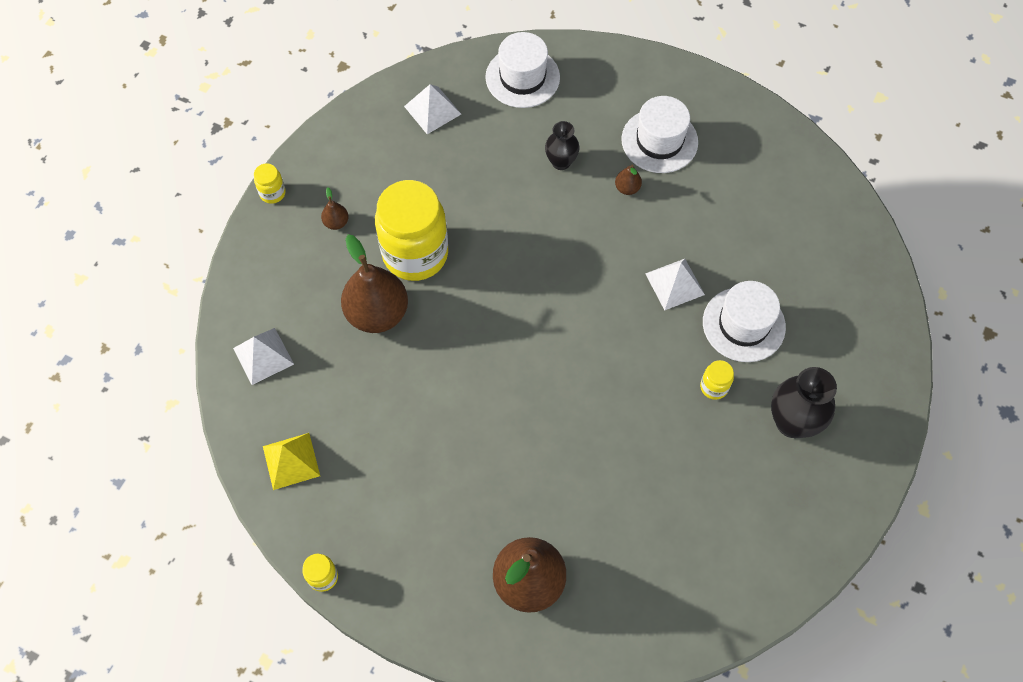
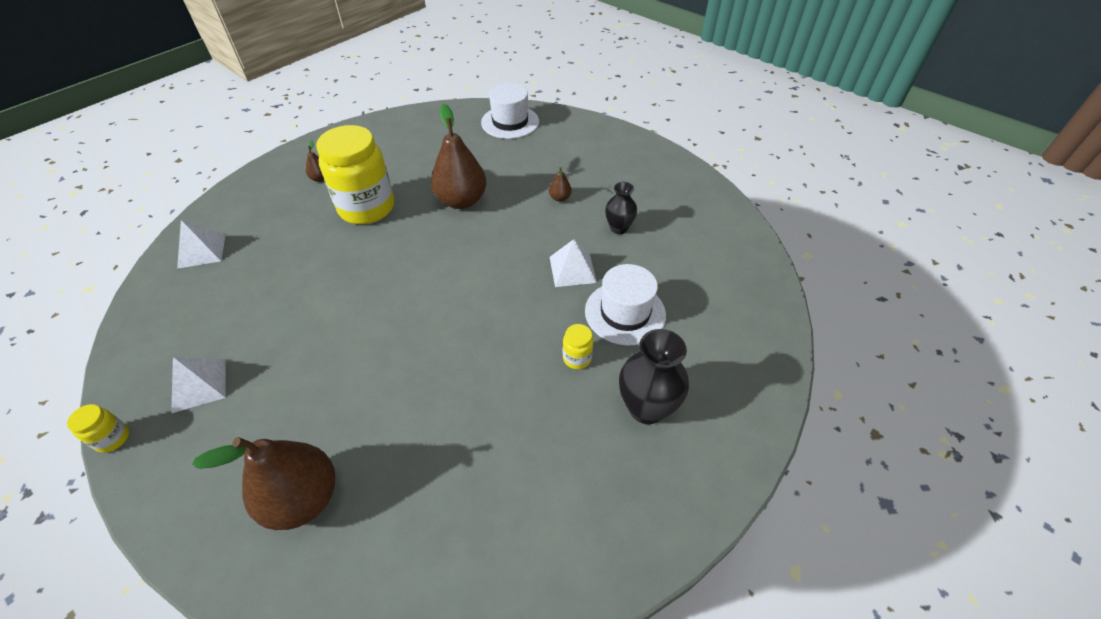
camera: 15 degrees right, 15 degrees down
(272, 193) = (287, 154): yellow jar -> none
(291, 461) = (163, 331): yellow pyramid -> none
(377, 313) = (311, 240): brown pear -> brown pear (461, 201)
(432, 110) = (433, 129): white pyramid -> white pyramid (199, 385)
(561, 162) = (514, 173): black vase -> black vase (618, 228)
(659, 141) = (599, 174): white hat -> none

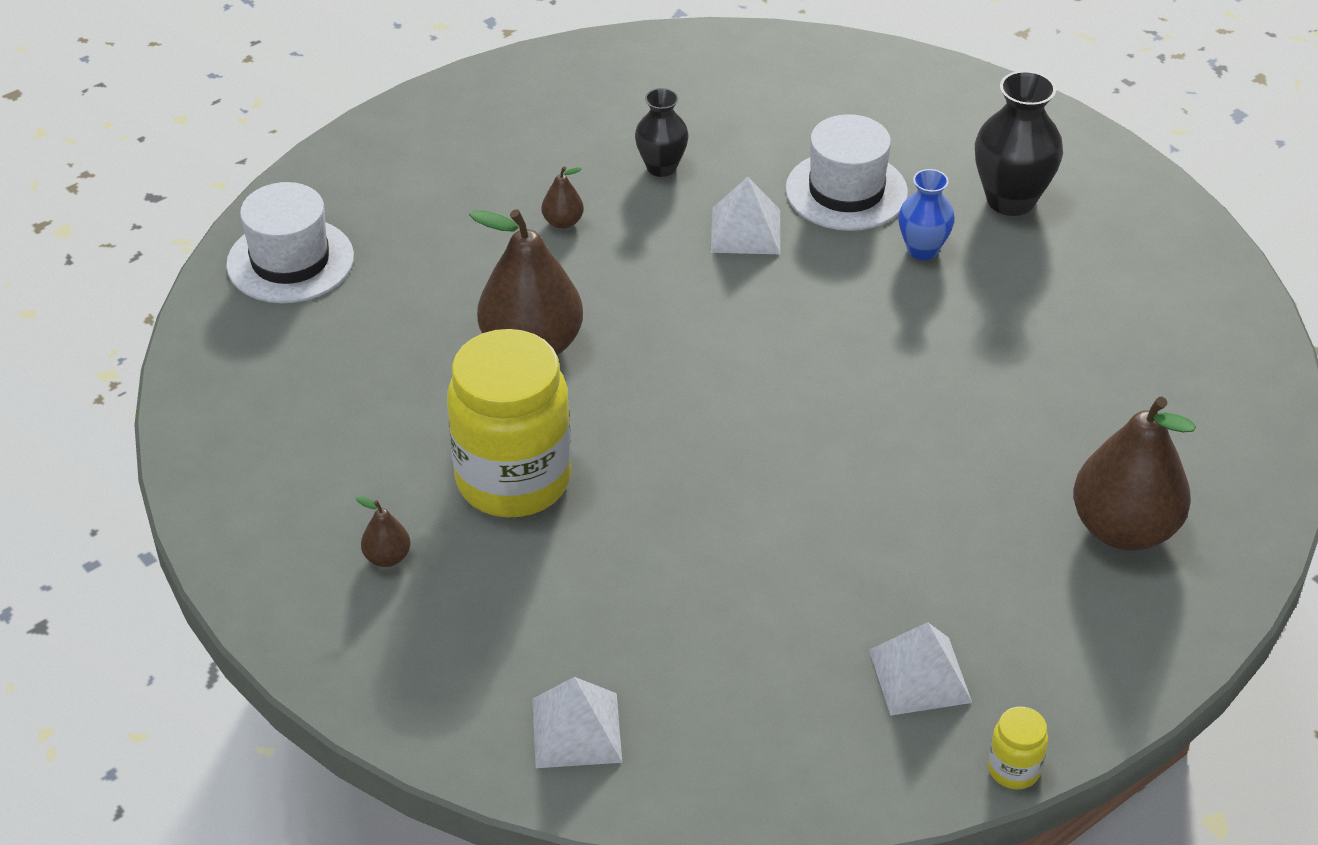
camera: 80 degrees left, 5 degrees down
(577, 358) = (922, 250): yellow jar -> blue vase

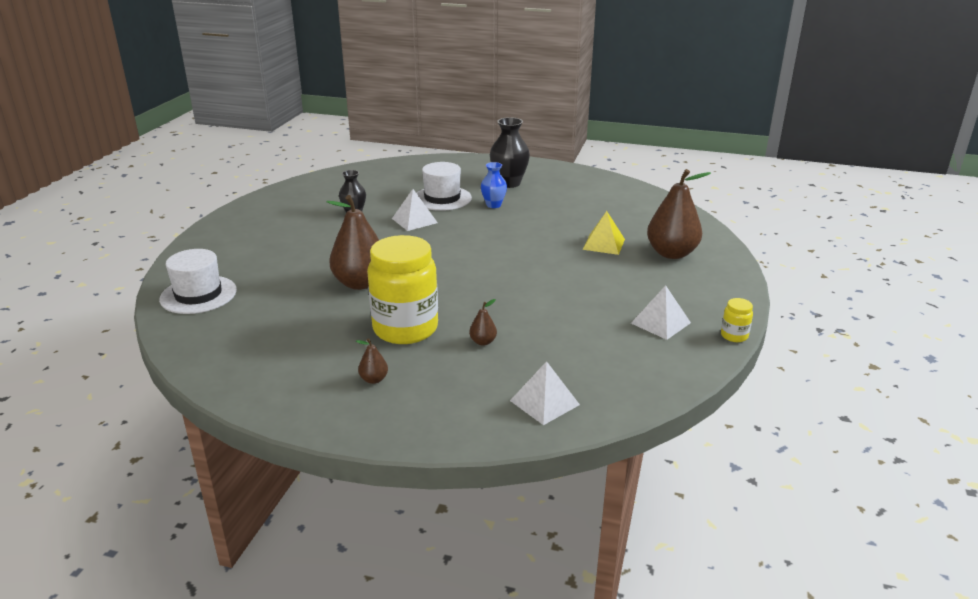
camera: 35 degrees left, 15 degrees down
(563, 222) = (328, 241): brown pear -> brown pear (483, 342)
(1021, 445) = (604, 244): none -> yellow pyramid

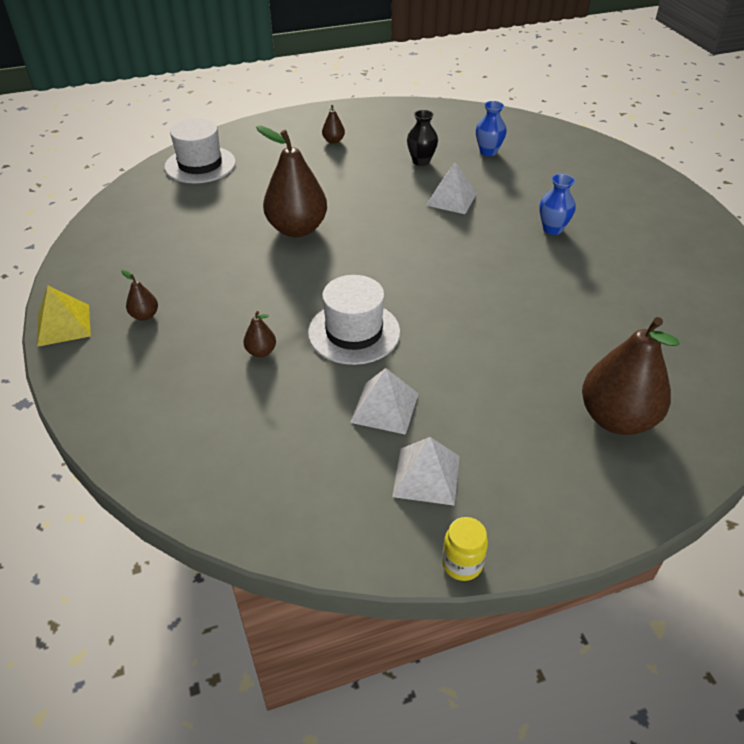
camera: 55 degrees right, 15 degrees up
(269, 232) = (333, 141): none -> brown pear
(382, 190) = (488, 152): none -> blue vase
(405, 329) = (242, 293): yellow jar -> none
(442, 198) = (520, 192): white hat -> white hat (354, 332)
(509, 183) = (620, 215): black vase -> none
(544, 402) = (184, 445): white pyramid -> white pyramid (385, 408)
(604, 244) = (566, 349): yellow pyramid -> yellow pyramid (64, 325)

